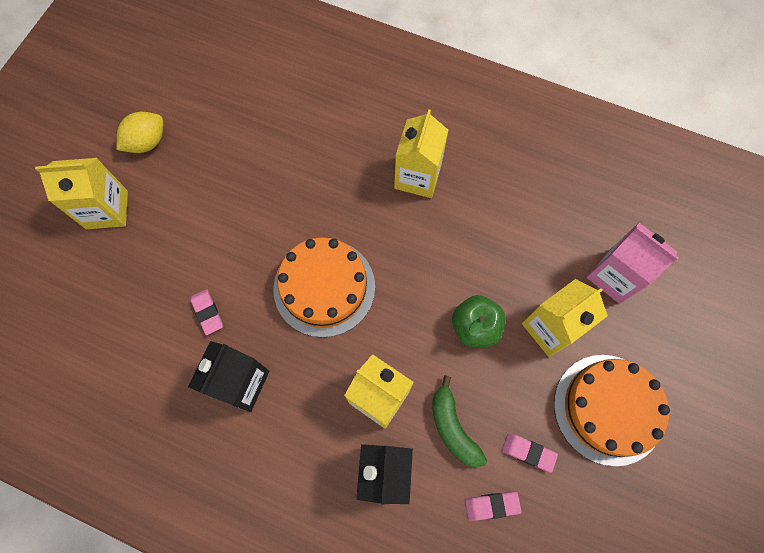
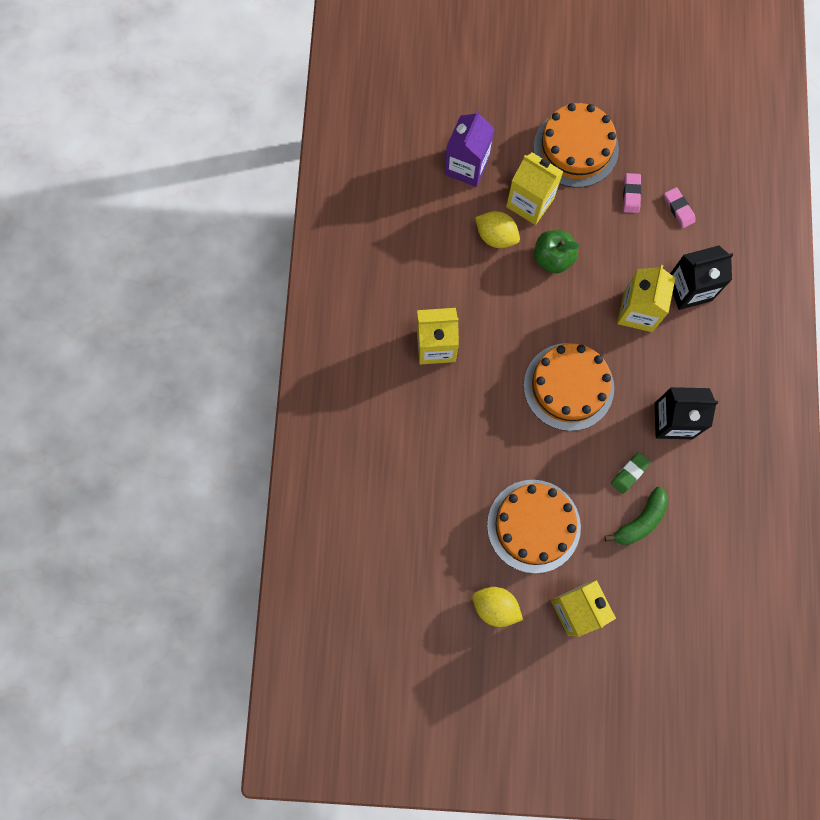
camera: 110 degrees left, 5 degrees up
(202, 201) = (533, 526): none -> orange cake
(207, 312) = (630, 473): pink eraser -> green eraser
(452, 427) = (636, 251): green banana -> green banana (640, 521)
(519, 276) = (496, 236): none -> yellow lemon
(614, 276) = (467, 166): pink carton -> purple carton

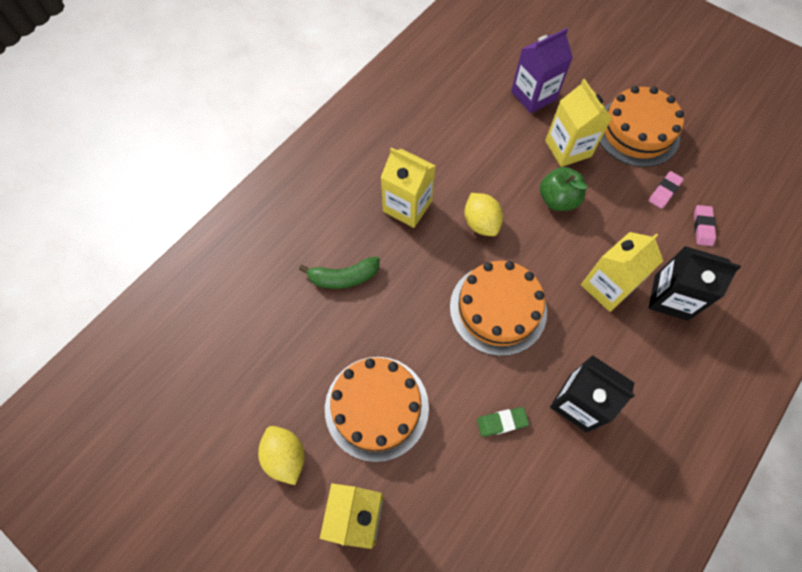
camera: 35 degrees right, 10 degrees down
(496, 236) = (520, 156): yellow lemon -> yellow lemon (481, 223)
(640, 521) = (481, 474): green banana -> green banana (343, 277)

